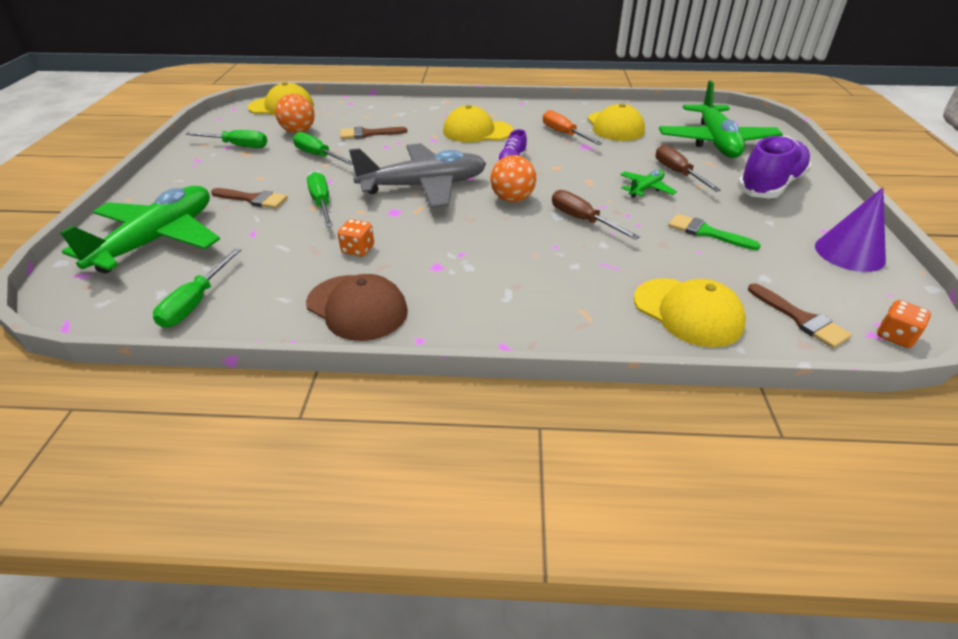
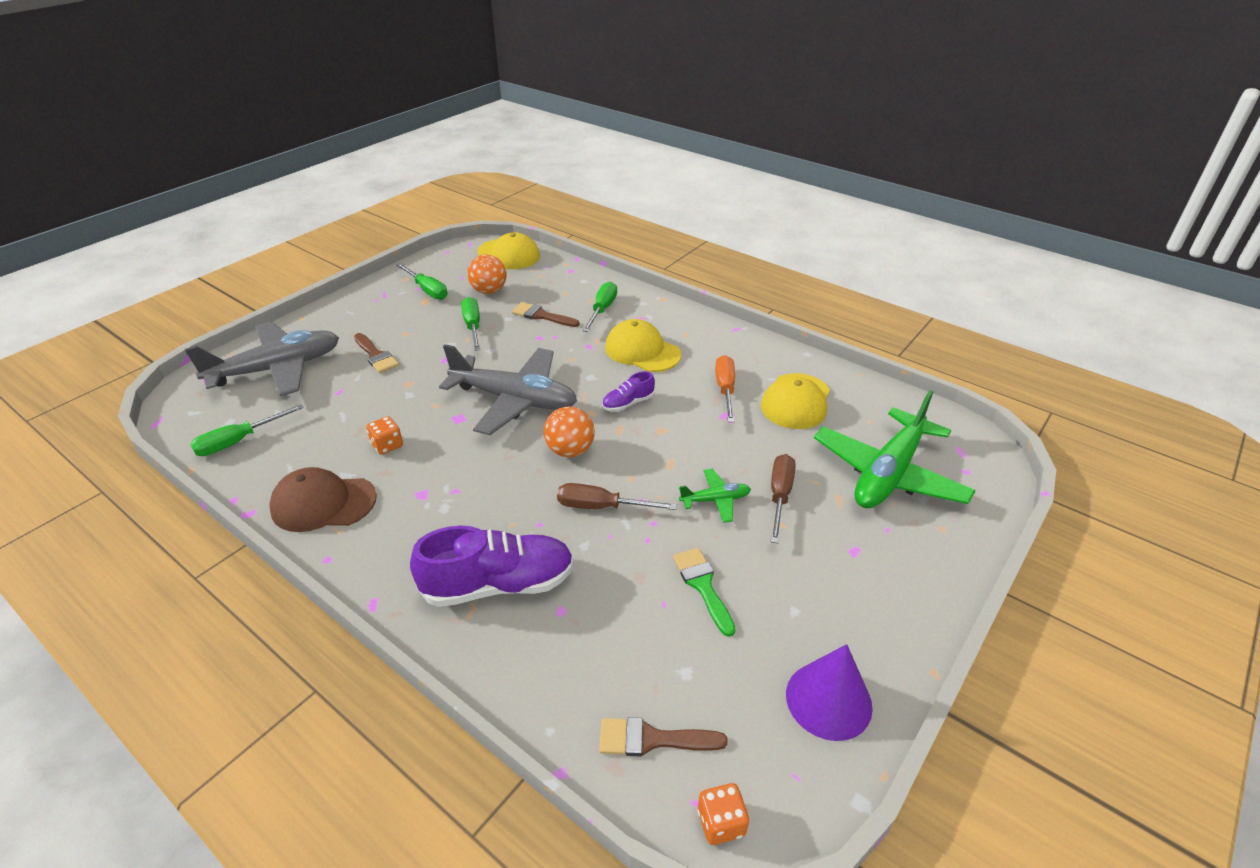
camera: 35 degrees right, 0 degrees up
(157, 240) = (277, 369): green plane -> grey plane
(322, 203) = (417, 383): green screwdriver -> green screwdriver (602, 309)
(357, 307) = (323, 503): brown cap -> brown cap turned 105 degrees clockwise
(582, 220) = (601, 507): brown screwdriver -> brown screwdriver turned 75 degrees counterclockwise
(688, 312) = (557, 663): yellow cap -> none
(770, 186) = (866, 564): purple shoe -> purple shoe (499, 584)
(801, 319) = (652, 739): brown brush -> brown brush turned 90 degrees clockwise

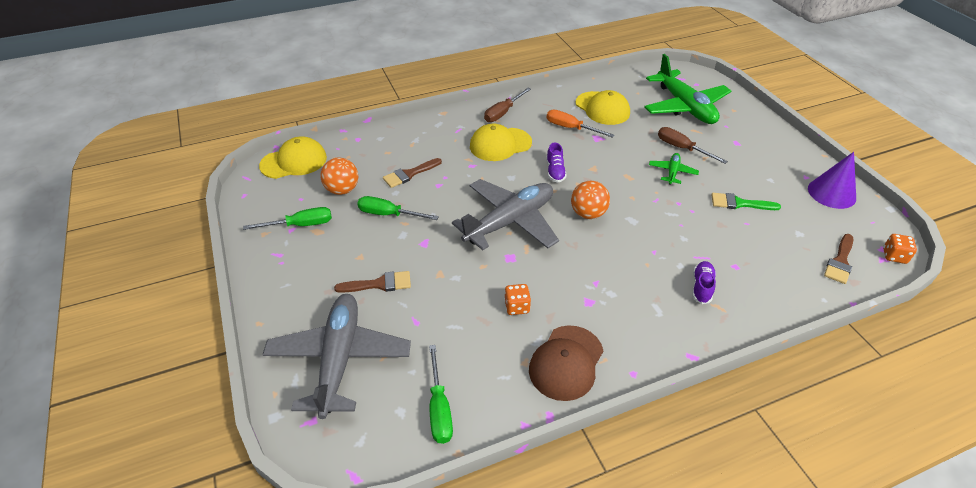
camera: 60 degrees left, 5 degrees up
(499, 584) = (701, 287): purple shoe -> purple shoe, size x0.49
(601, 507) = (653, 219): brown screwdriver -> brown screwdriver (503, 113)
(602, 309) = (430, 143): green screwdriver -> none

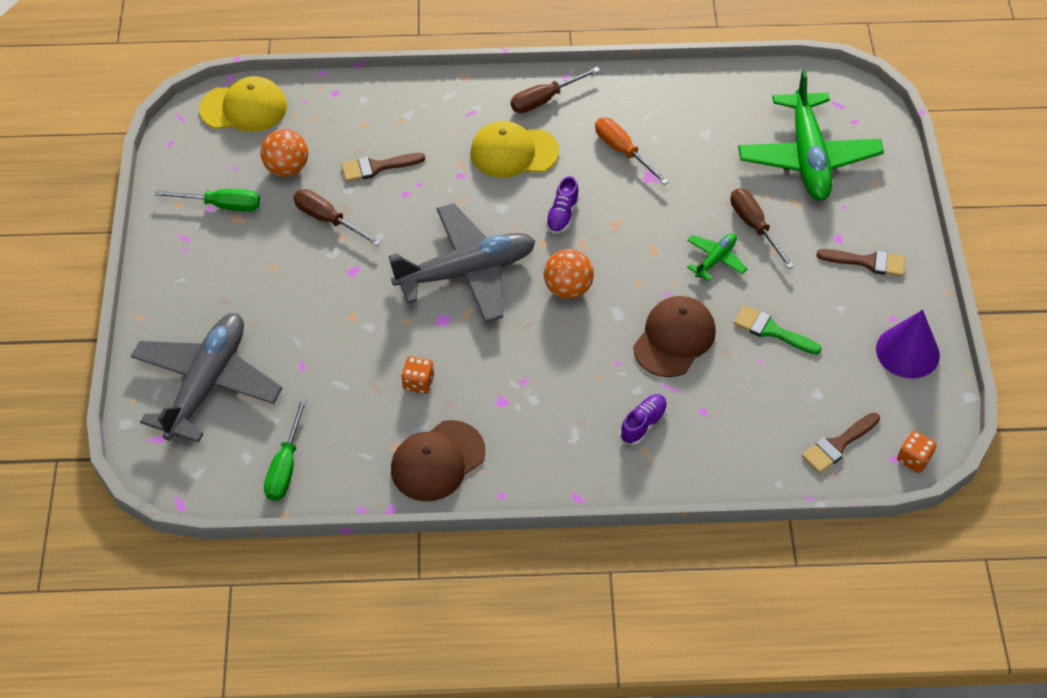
camera: 20 degrees right, 10 degrees up
(379, 284) = (281, 309): brown brush -> brown brush (867, 262)
(388, 214) = (328, 219): green screwdriver -> brown screwdriver
(602, 108) = (687, 129): yellow cap -> none
(681, 225) = (674, 338): none -> brown cap

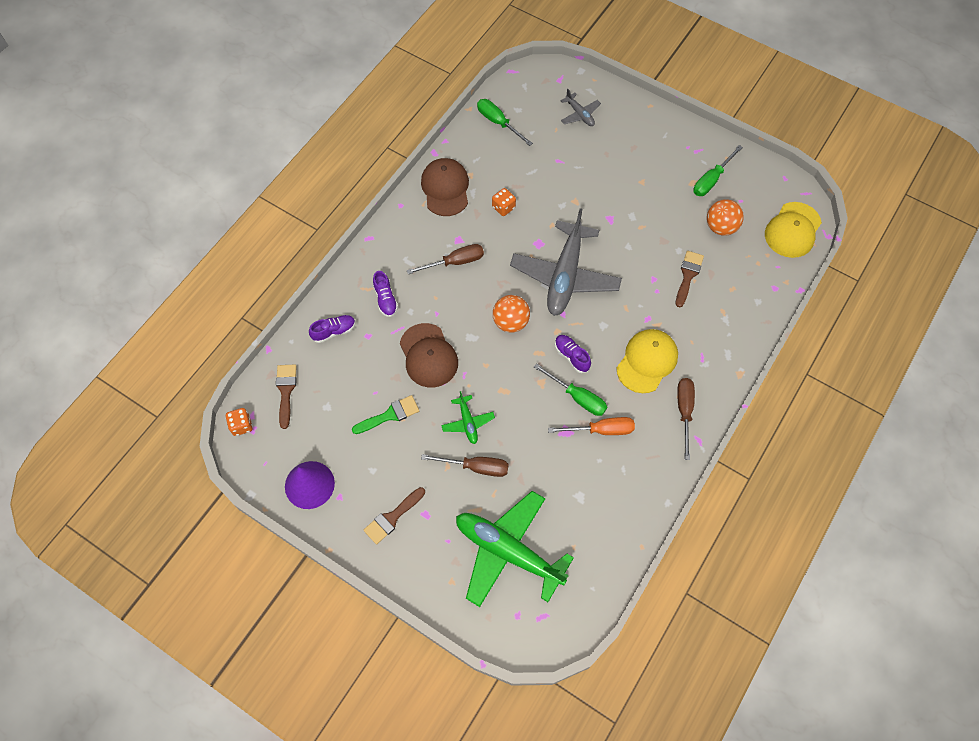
camera: 125 degrees right, 10 degrees up
(207, 383) = (579, 114): grey plane -> grey plane, size x0.45
(328, 219) = (661, 227): brown screwdriver -> brown screwdriver (455, 262)
(604, 186) = (577, 397): none -> green screwdriver
(728, 448) = (334, 331): none -> purple shoe

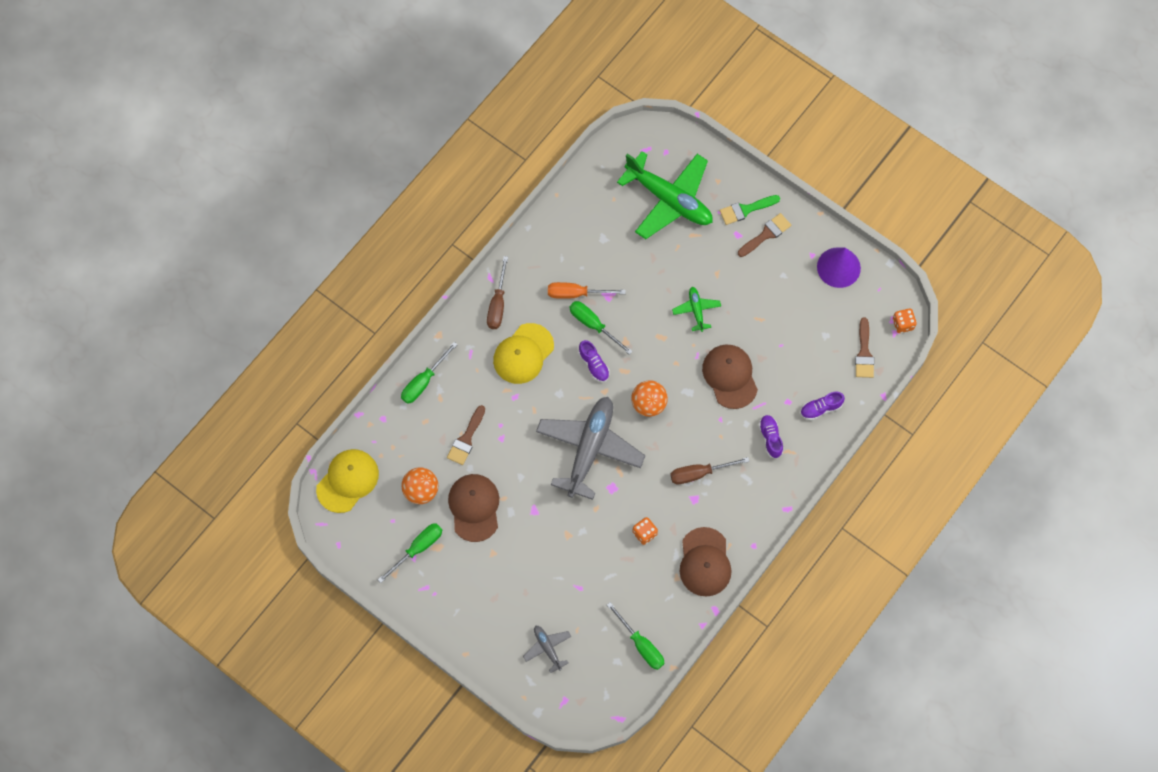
camera: 175 degrees left, 5 degrees up
(390, 415) = (767, 323): green brush -> green brush (745, 210)
(476, 467) = (691, 270): brown screwdriver -> none
(667, 217) = (474, 507): none -> brown cap
(743, 325) = (424, 382): none -> green screwdriver

